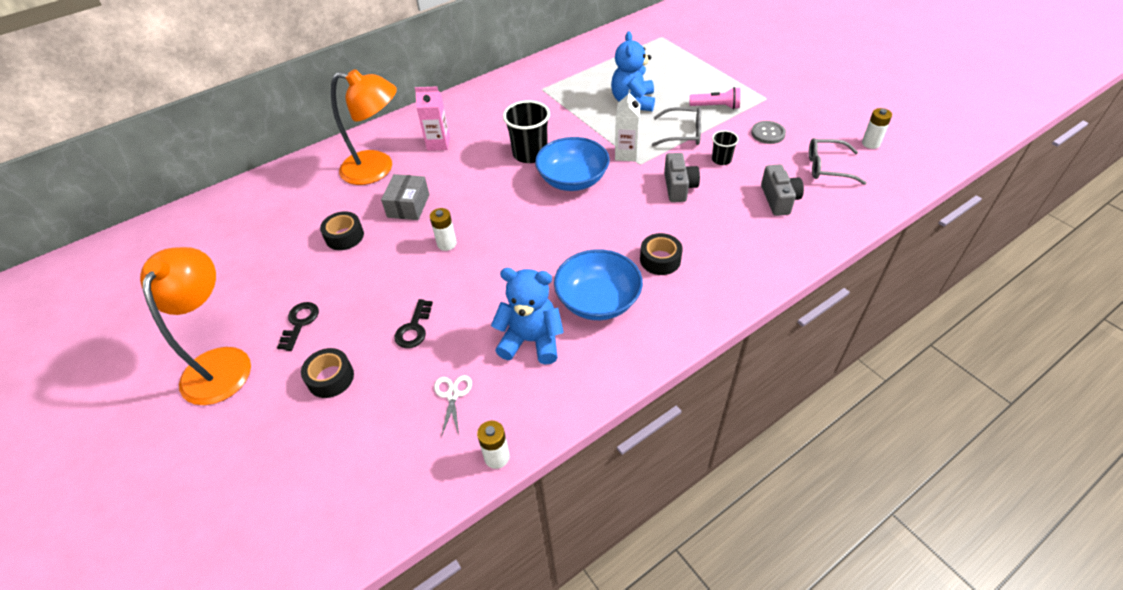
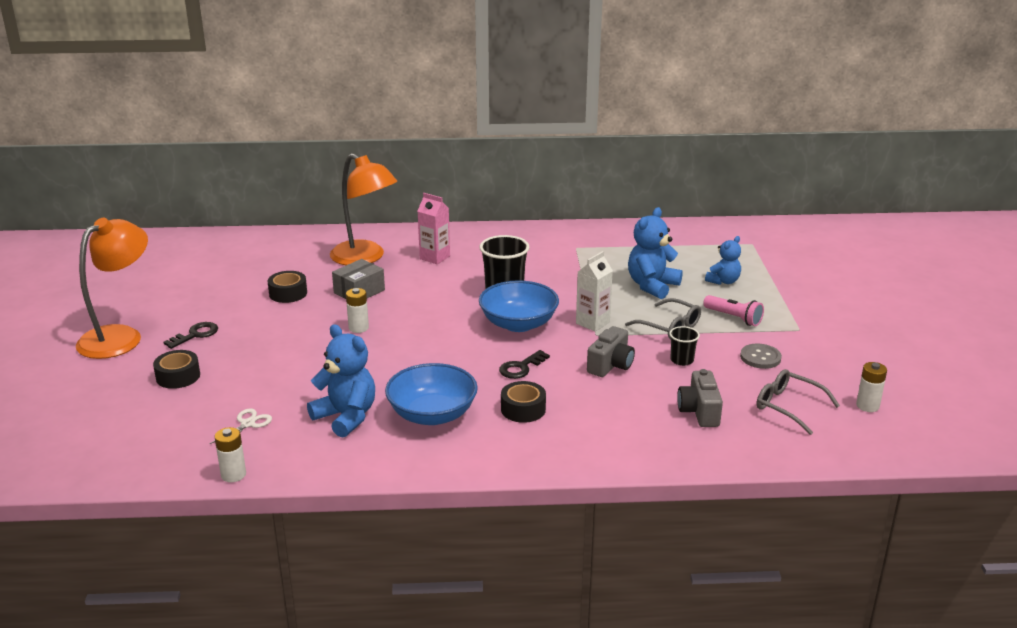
camera: 30 degrees right, 20 degrees down
(414, 328) = (269, 372): black key -> black key (521, 367)
(676, 77) = (723, 281): none -> blue teddy bear
(779, 199) = (699, 411): grey camera -> grey camera turned 150 degrees clockwise

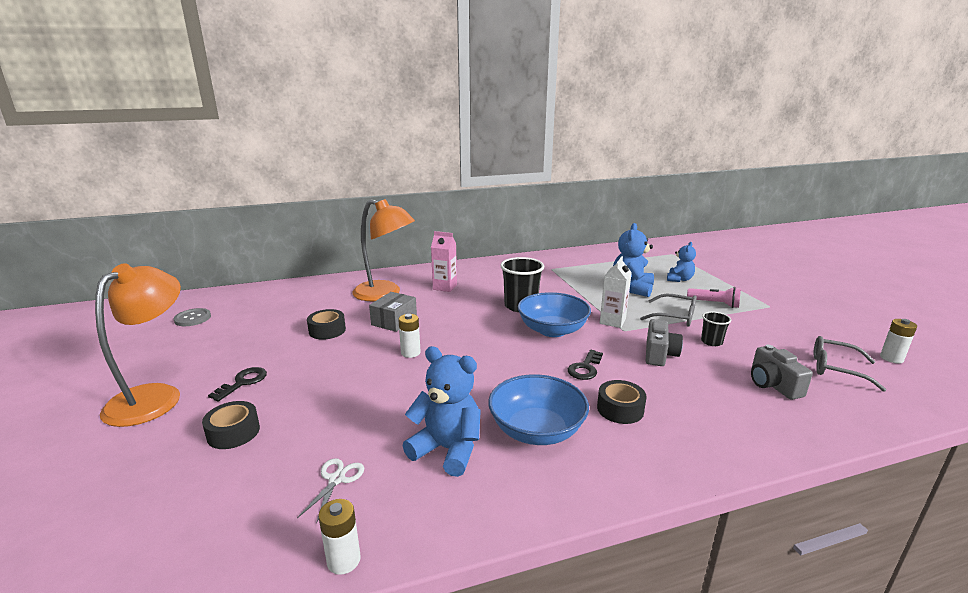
camera: 15 degrees left, 5 degrees down
(760, 357) = (767, 331): grey button -> grey button (192, 318)

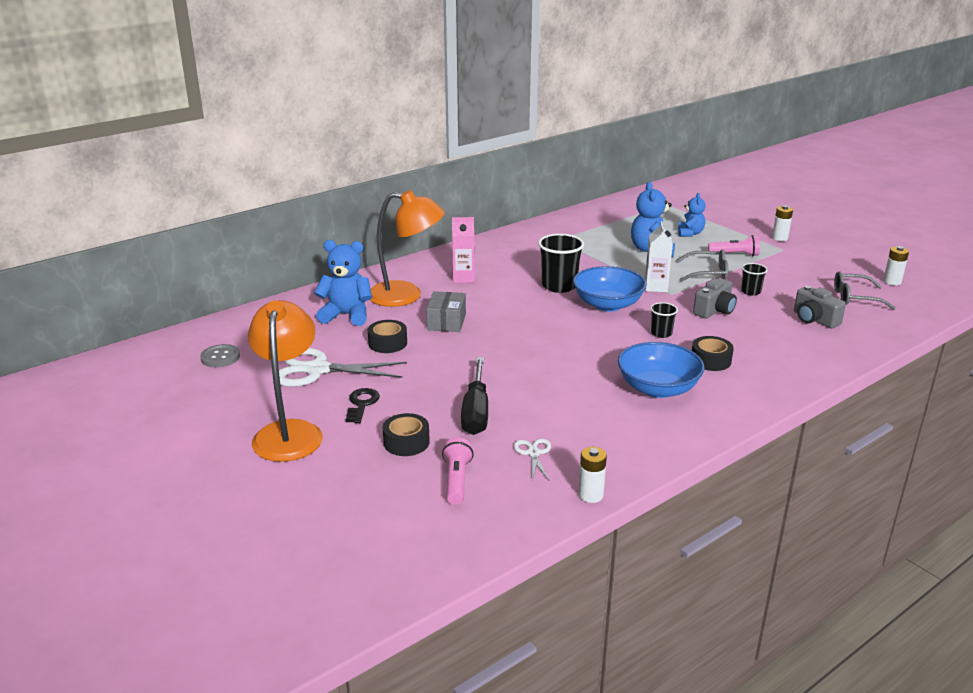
camera: 20 degrees left, 5 degrees up
(228, 493) = (457, 480): none -> pink flashlight
(247, 343) = (317, 370): none -> white scissors
(330, 414) = (476, 412): none -> black screwdriver
(410, 353) = (494, 349): white battery -> white battery (780, 238)
(447, 449) = (600, 416): blue teddy bear -> blue teddy bear (346, 315)
(585, 368) = (661, 333): black key -> black cup
(659, 354) = (714, 310): grey camera -> grey camera turned 45 degrees clockwise

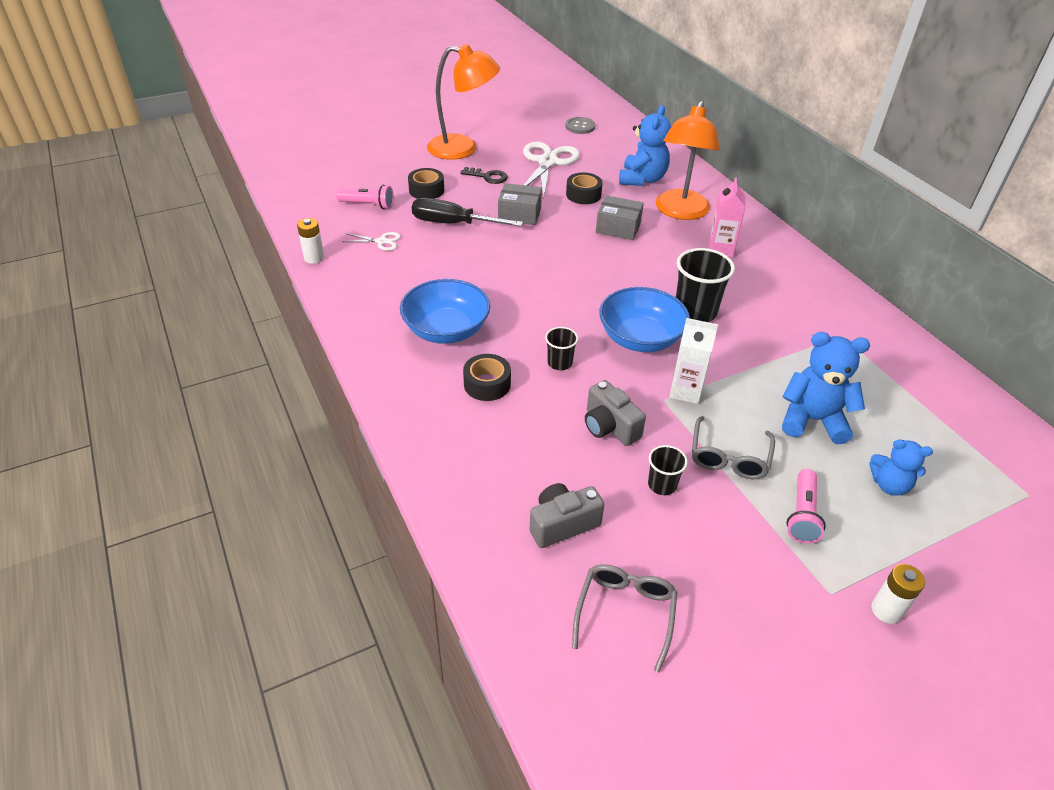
camera: 100 degrees right, 15 degrees up
(440, 374) = (519, 214): none -> grey box
(892, 282) = (684, 710): white battery -> none

